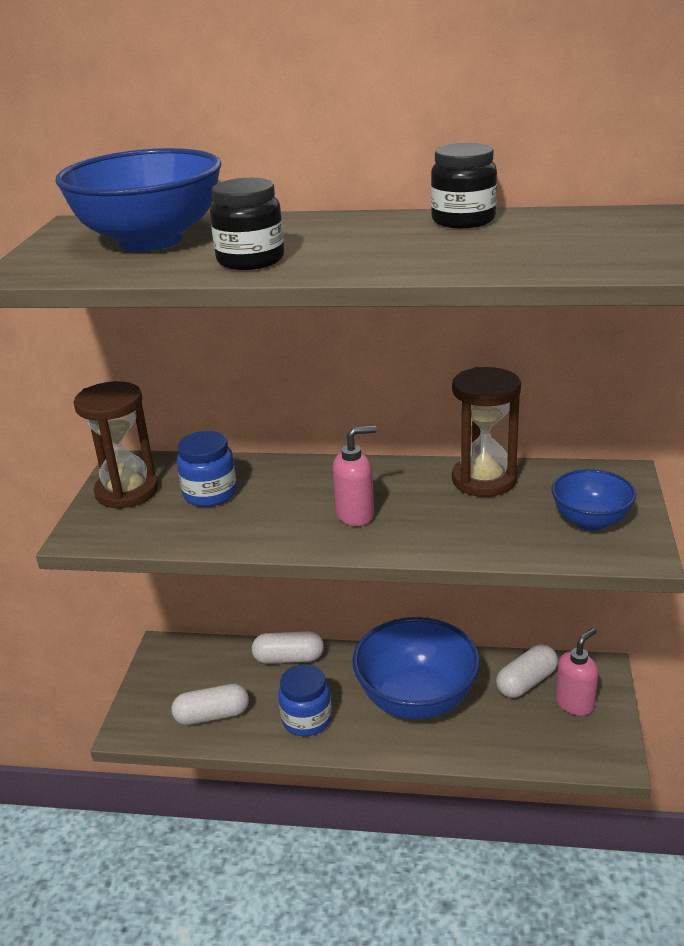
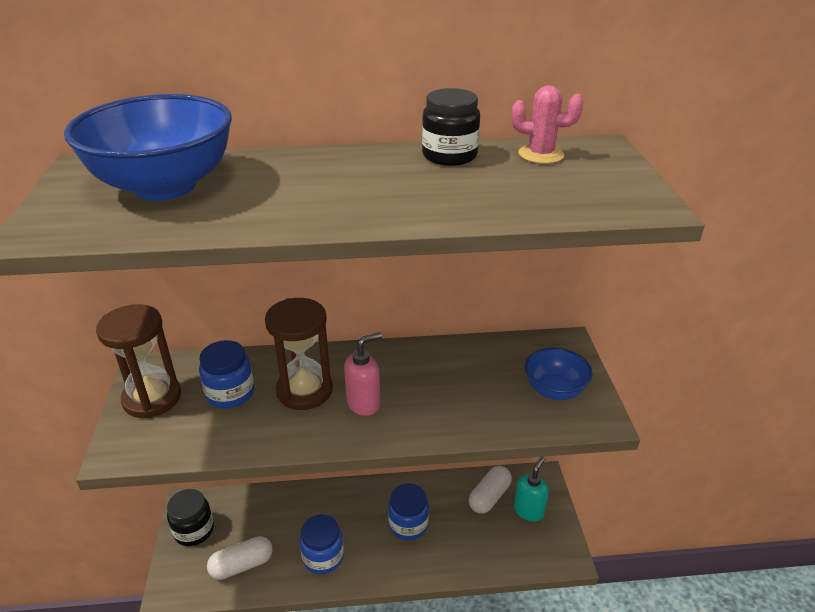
camera: 15 degrees left, 5 degrees up
(250, 260) = (272, 210): black jar -> black jar (194, 530)
(289, 658) = (297, 500): white capsule -> none
(416, 699) = (408, 524): blue bowl -> blue jar
(484, 480) = (461, 357): brown hourglass -> brown hourglass (304, 390)
(571, 220) = (541, 154): none -> pink cactus
(575, 703) = (529, 510): pink soap dispenser -> turquoise soap dispenser

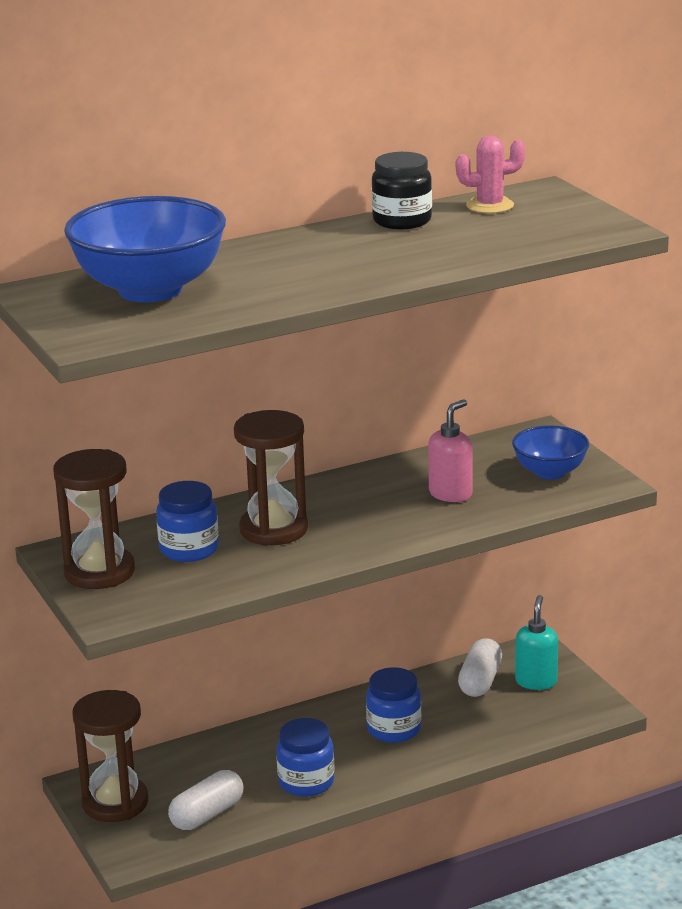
camera: 20 degrees left, 10 degrees down
(194, 530) = (115, 803): black jar -> brown hourglass
(364, 403) = (350, 525): pink soap dispenser -> pink soap dispenser (451, 494)

